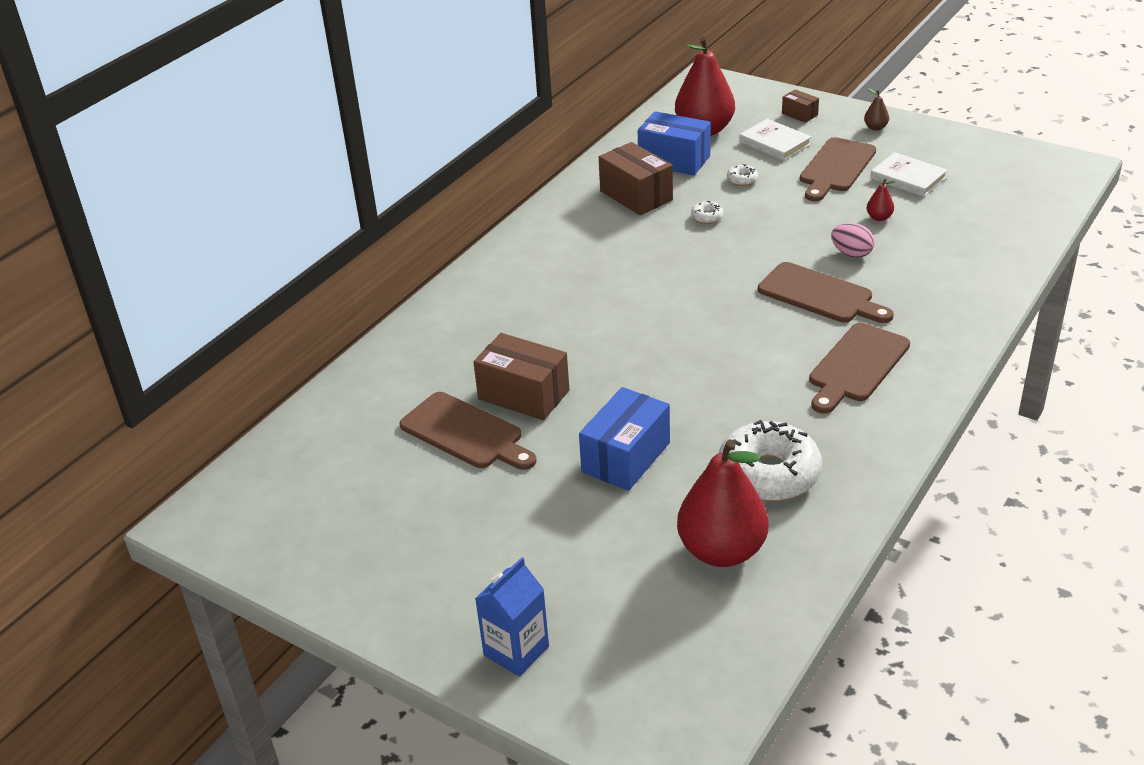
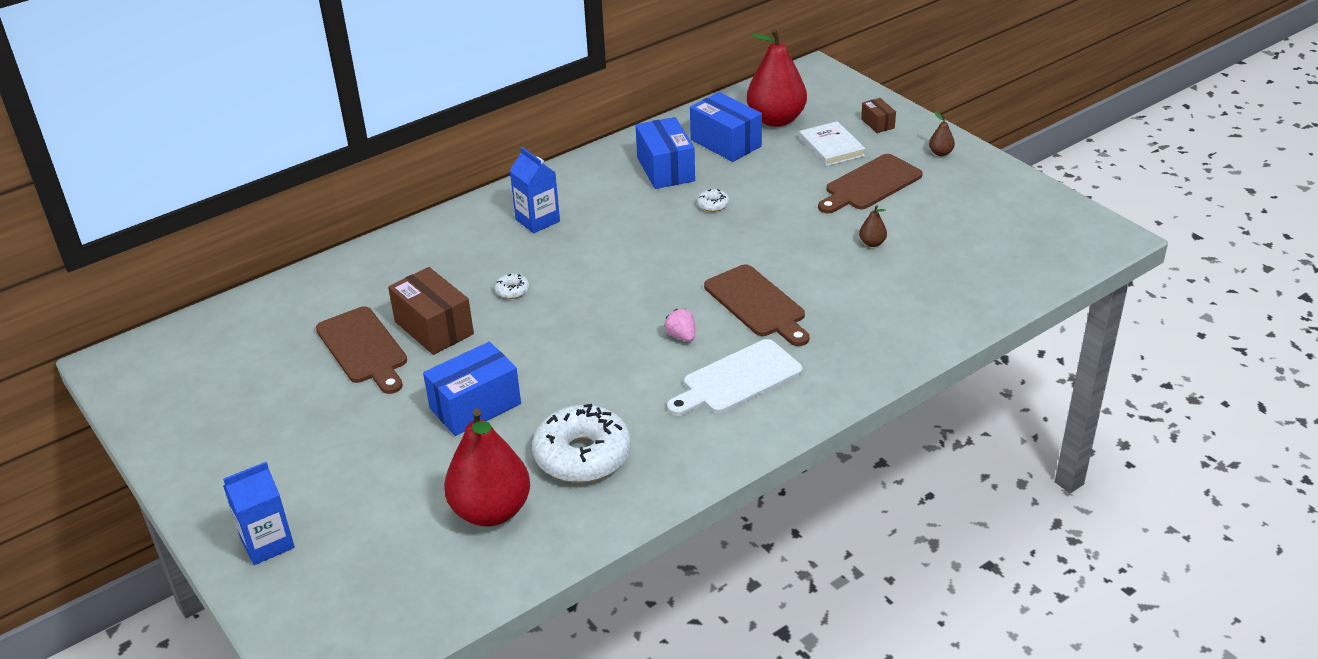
camera: 20 degrees right, 0 degrees up
(548, 270) = (537, 220): none -> blue carton
(636, 195) = (665, 169): brown box -> blue box
(742, 180) = (773, 176): white donut -> white donut (512, 291)
(773, 341) = (681, 336): none -> pink strawberry
(851, 254) = (817, 272): pink egg -> none
(857, 366) = (738, 379): brown cutting board -> white cutting board
(879, 217) = (872, 243): red pear -> brown pear
(908, 178) = (931, 211): white book -> none

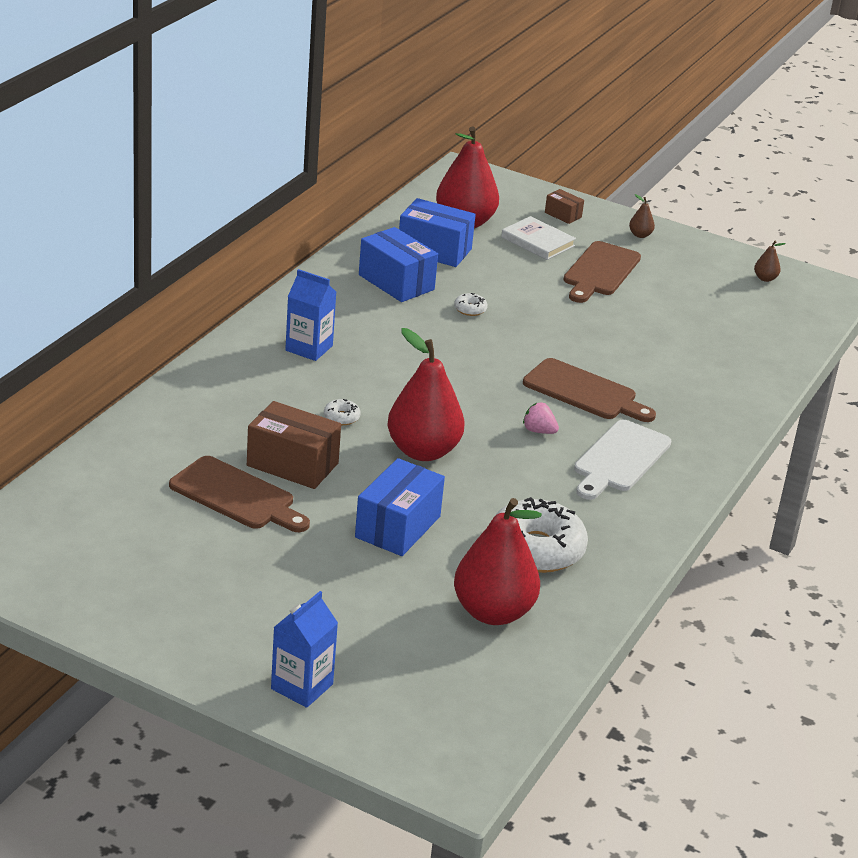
camera: 30 degrees left, 5 degrees down
(558, 336) = (423, 451): none -> red pear
(872, 243) = (643, 323): brown pear -> brown pear (765, 278)

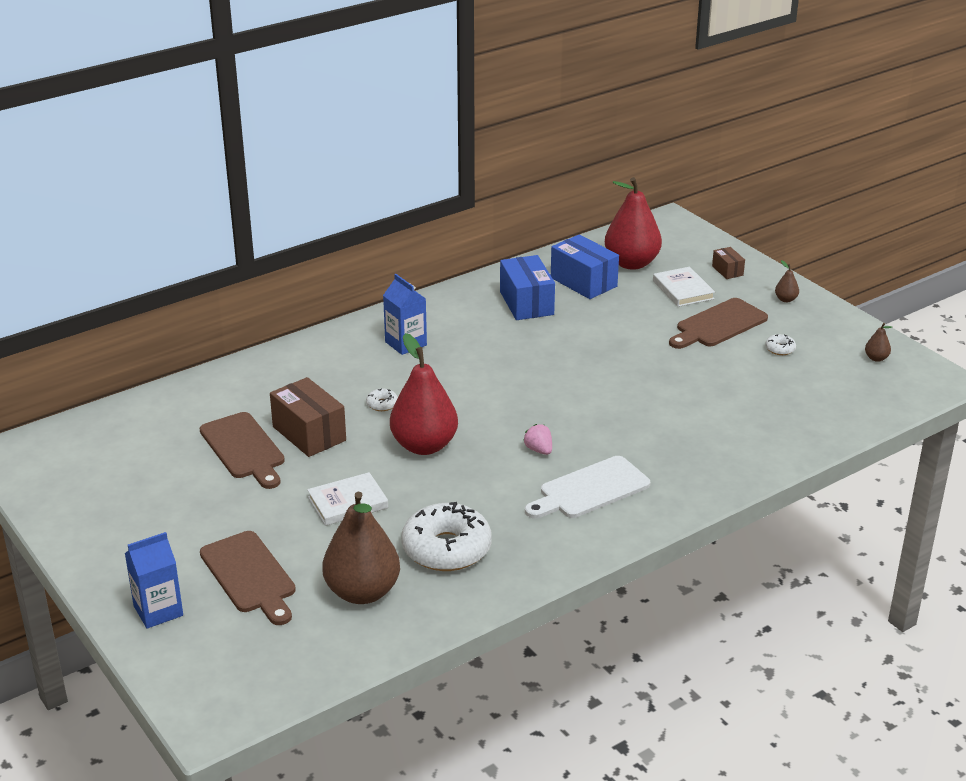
camera: 30 degrees right, 0 degrees up
(397, 527) = (347, 502): blue box -> white book
(470, 309) = (570, 336): white donut -> white donut (780, 349)
(493, 612) = (362, 592): red pear -> brown pear
(584, 392) = (610, 425): brown cutting board -> brown cutting board (250, 575)

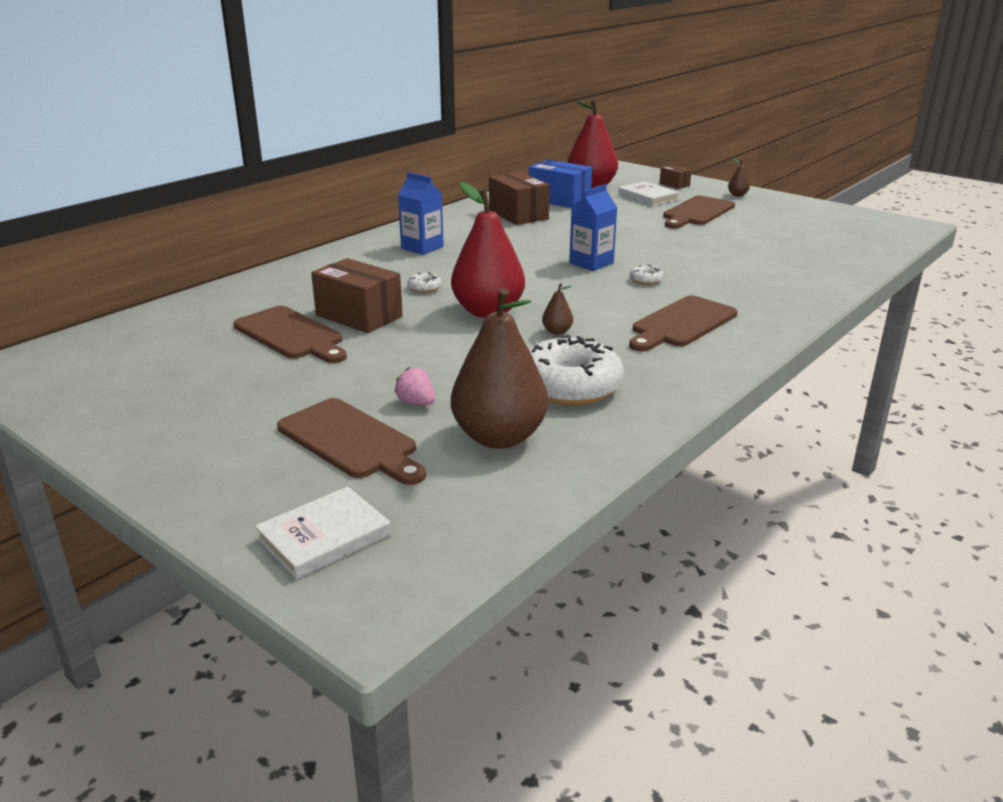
camera: 15 degrees left, 5 degrees down
(158, 611) = (244, 493): blue carton -> blue carton (591, 263)
(347, 502) = (433, 363): white book -> white book (324, 537)
(526, 303) = (518, 215): blue box -> brown box
(539, 450) = (606, 302): pink strawberry -> pink strawberry (416, 403)
(590, 490) = (682, 324): white cutting board -> brown cutting board
(780, 349) = (762, 221): white donut -> white donut (646, 280)
(876, 358) = (846, 219): brown pear -> brown pear (557, 332)

